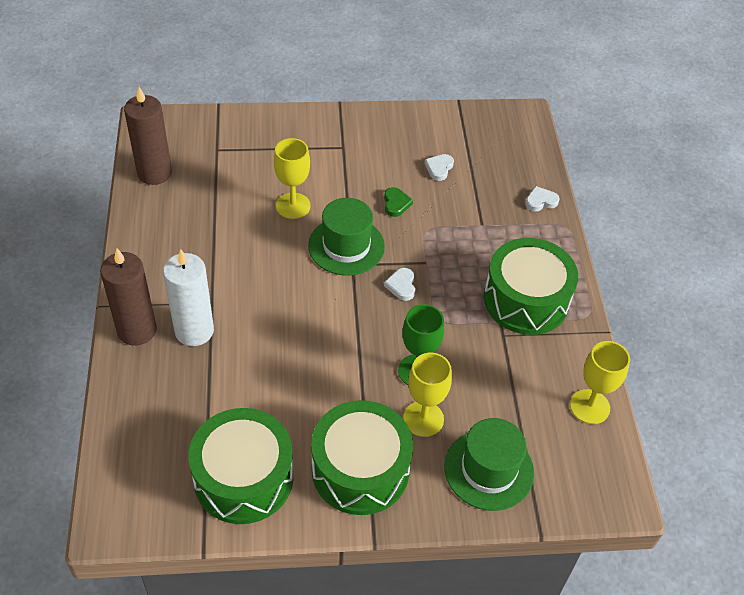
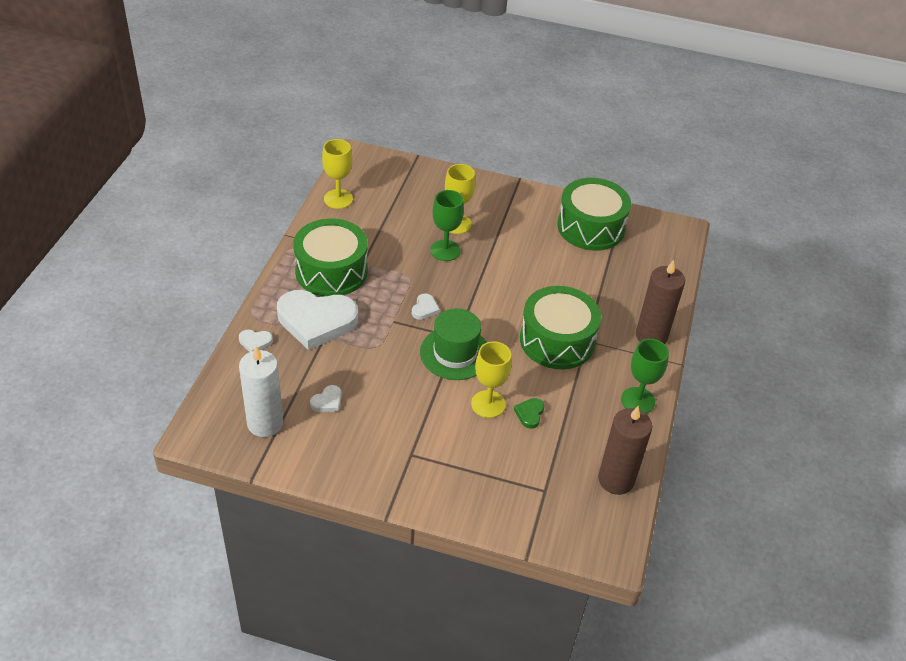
camera: 160 degrees left, 5 degrees down
(143, 250) = (638, 400): none -> green goblet
(194, 331) = (605, 323): white candle -> white candle (265, 423)
(360, 469) = (512, 211): green drum -> green drum (557, 340)
(396, 204) = (390, 378): green heart -> green heart (529, 414)
(489, 469) = (429, 188): green hat -> none
(500, 238) = (316, 321): none -> white heart

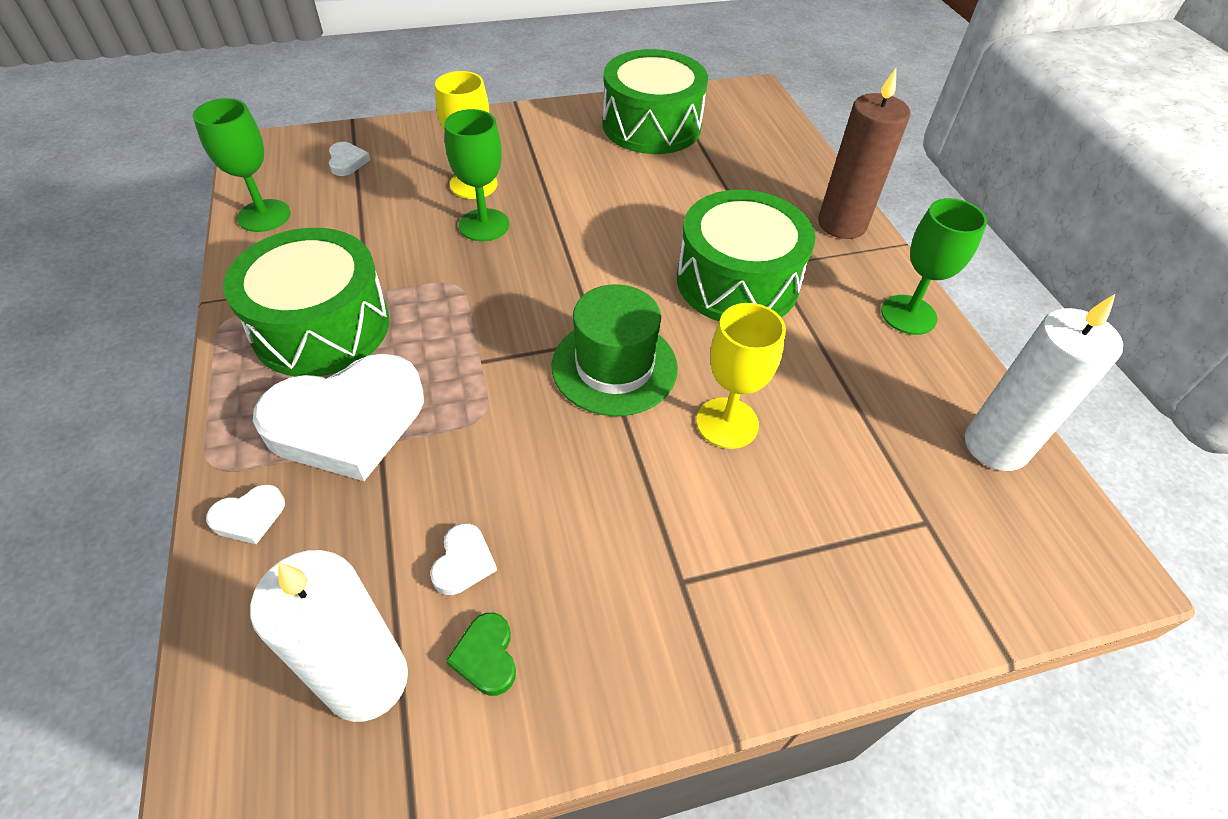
camera: 30 degrees left, 5 degrees up
(338, 199) = (264, 216): yellow goblet -> green goblet
(424, 309) = (516, 320): white heart -> white heart (347, 162)
(529, 414) = (796, 407): green heart -> green heart (486, 656)
(616, 480) = (995, 445): brown candle -> white candle

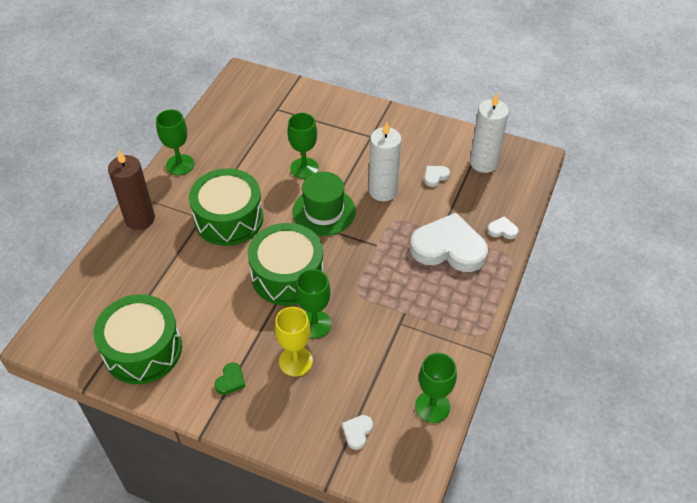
camera: 140 degrees left, 0 degrees up
(321, 327) = (437, 303): green drum -> green drum (287, 275)
(486, 656) = (445, 150): green heart -> green heart (230, 380)
(727, 423) = (304, 168): yellow goblet -> green goblet
(995, 445) = (222, 112): white candle -> white candle (383, 191)

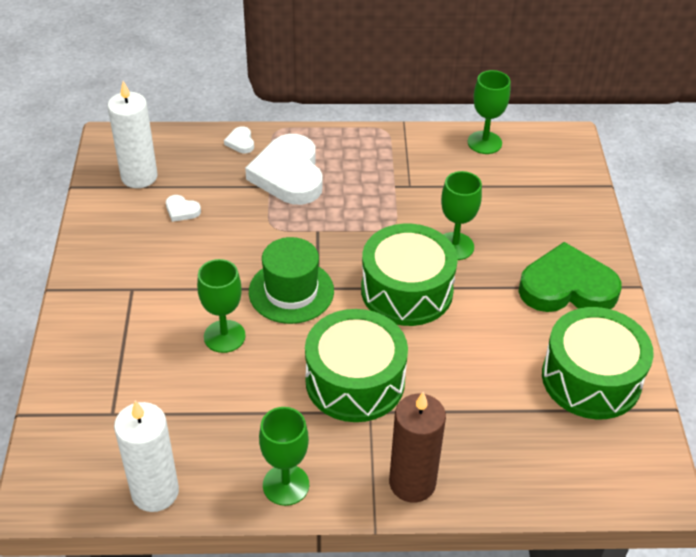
camera: 115 degrees left, 5 degrees down
(230, 380) = (567, 287): green heart -> green heart, size x2.48
(295, 361) = (508, 246): yellow goblet -> none
(357, 432) = (546, 181): white heart -> none
(383, 191) = (228, 249): white candle -> white candle (155, 492)

